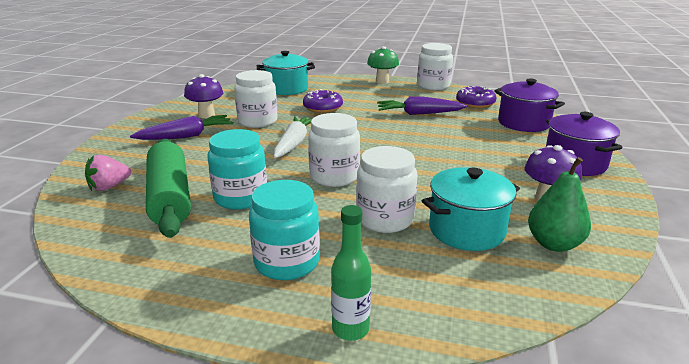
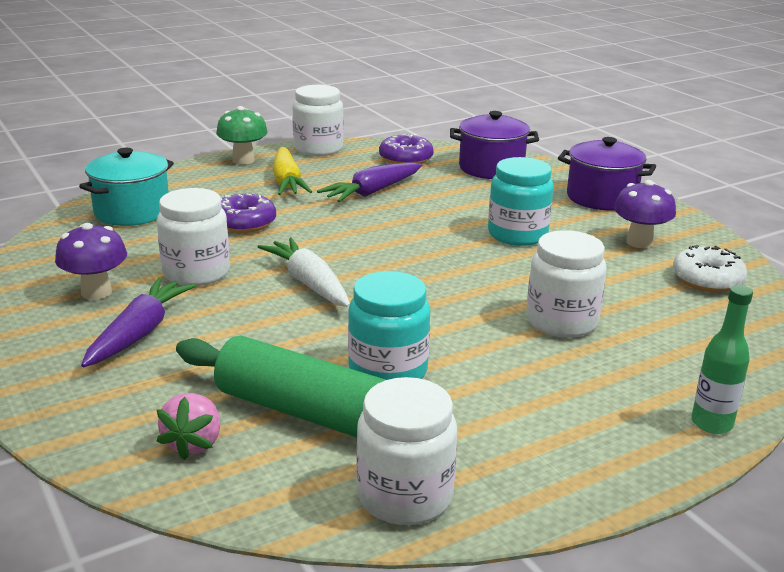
camera: 45 degrees left, 0 degrees up
(287, 262) = (565, 404): turquoise jar -> turquoise jar (517, 234)
(334, 176) = (433, 302): white jar -> white jar (404, 496)
(383, 96) = (287, 182): none -> yellow carrot
(467, 230) = (636, 299): turquoise pot -> none
(554, 244) = (707, 280): green pear -> white donut

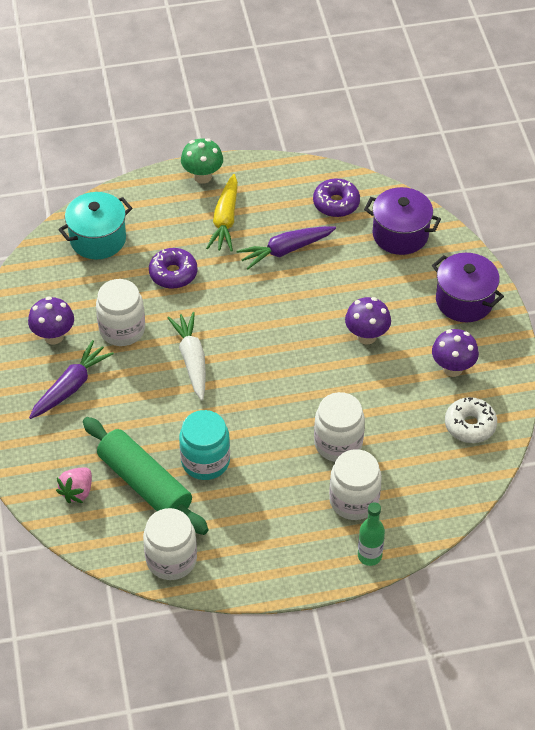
camera: 20 degrees right, 25 degrees up
(318, 149) = (270, 170): white jar -> white jar (354, 500)
(517, 234) = (366, 336): turquoise jar -> purple mushroom

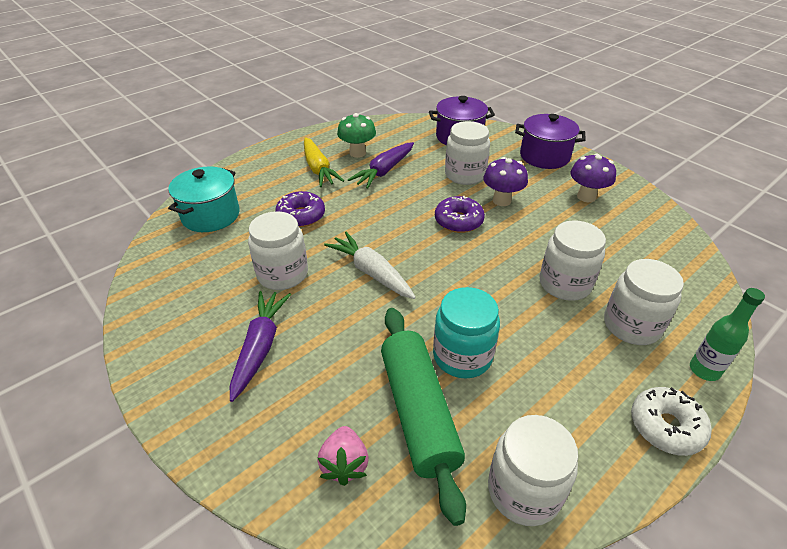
camera: 30 degrees left, 10 degrees down
(54, 336) = (211, 307): purple mushroom -> none
(145, 484) = (418, 412): green rolling pin -> green rolling pin turned 60 degrees clockwise
(202, 176) = (278, 150): green mushroom -> green mushroom (357, 153)
(336, 203) = (396, 135): purple donut -> purple donut (458, 221)
(360, 289) = (465, 175): none -> white jar
(470, 425) = (644, 227): white donut -> white donut (666, 426)

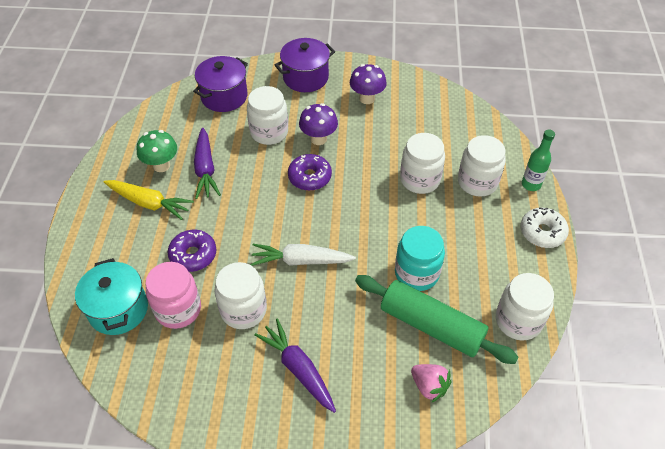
camera: 45 degrees left, 10 degrees up
(243, 241) = (178, 309): none -> pink jar

